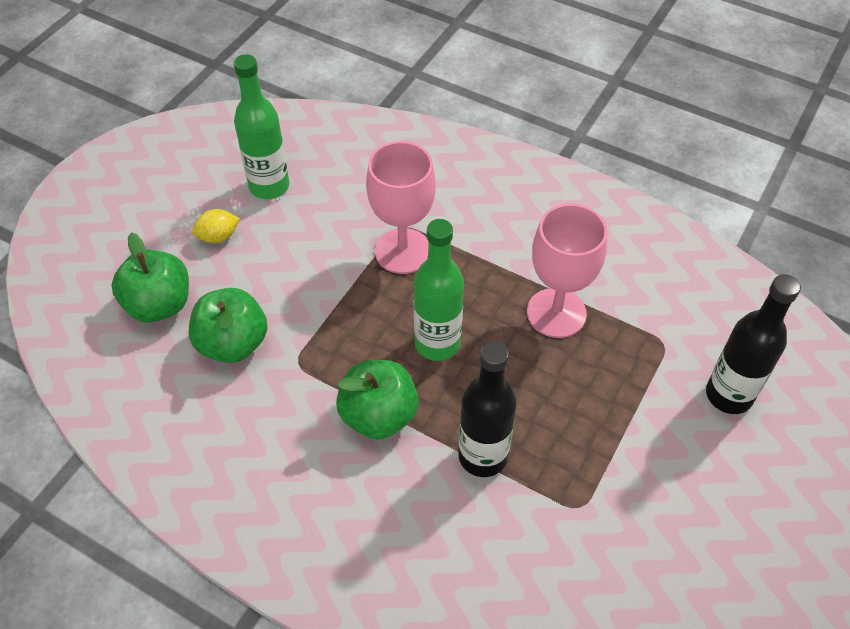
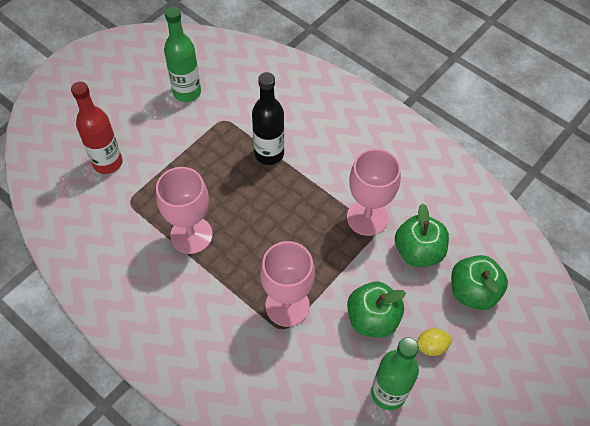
camera: 170 degrees left, 5 degrees up
(310, 379) = (367, 217): none -> pink goblet
(379, 415) = (326, 187): green apple -> green apple (372, 319)
(437, 343) = (279, 227): green bottle -> green bottle (187, 92)
(729, 395) = (107, 163): black bottle -> red bottle

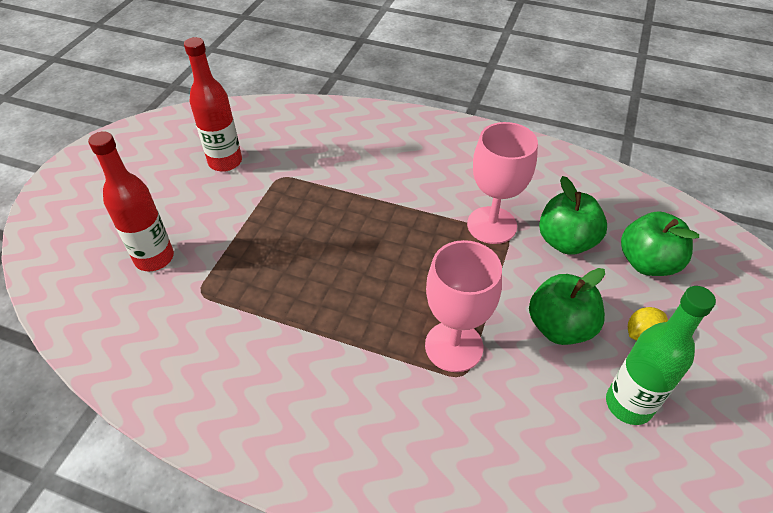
camera: 20 degrees left, 10 degrees down
(187, 92) = (225, 162): green bottle -> red bottle
(191, 235) = (296, 305): pink goblet -> none
(269, 154) = (349, 195): black bottle -> none

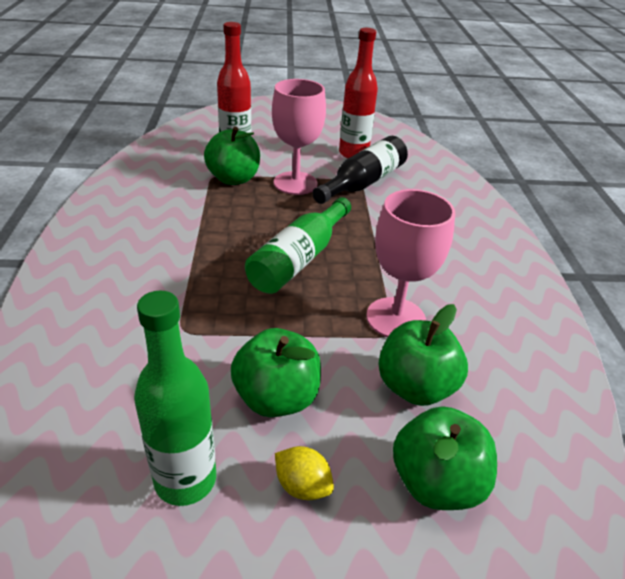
camera: 65 degrees right, 10 degrees down
(218, 275) = (233, 179): none -> green apple
(286, 174) = (363, 183): none -> black bottle
(391, 262) = (298, 259): none -> green bottle
(454, 346) = (215, 317): pink goblet -> pink goblet (295, 183)

